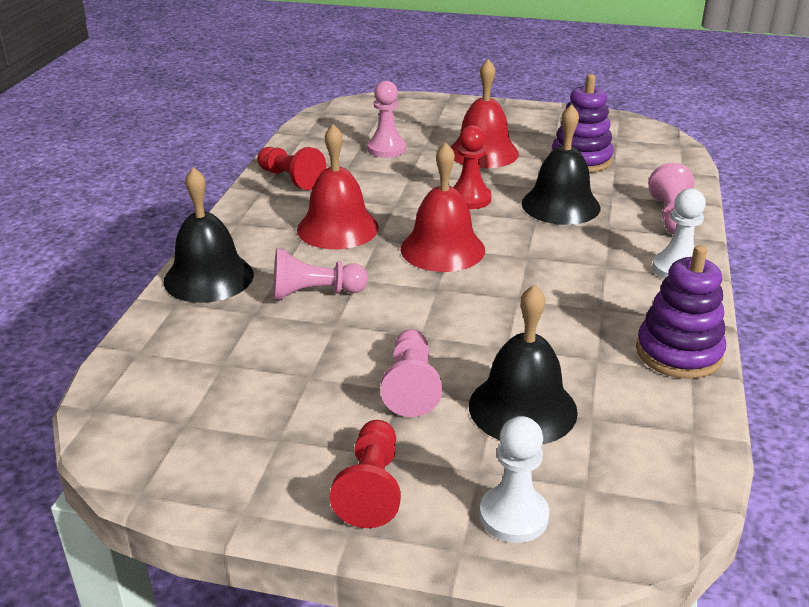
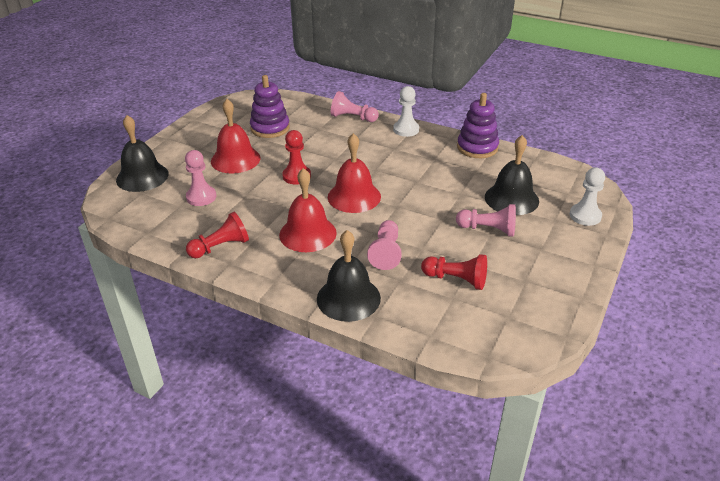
camera: 75 degrees left, 5 degrees up
(371, 488) = (565, 253): red pawn -> red pawn (456, 279)
(560, 205) = (322, 147): black bell -> black bell (142, 177)

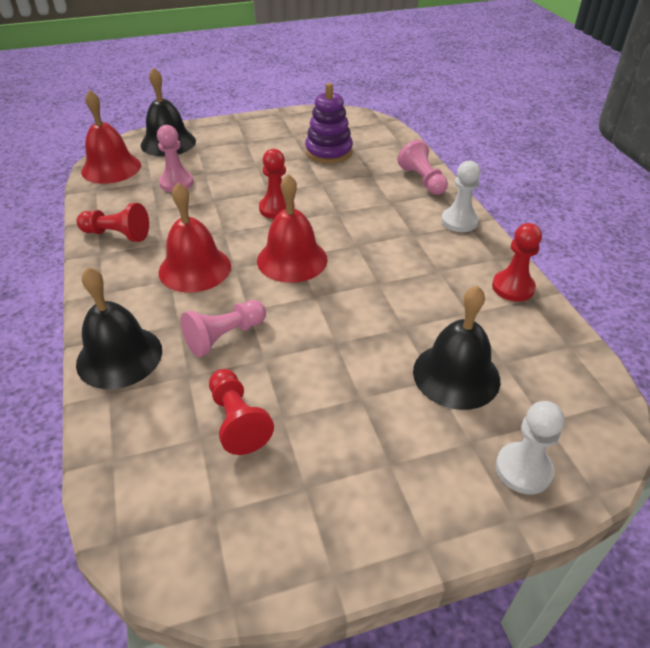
camera: 45 degrees right, 5 degrees up
(235, 159) = (254, 165): red bell -> red bell (111, 168)
(477, 147) = (513, 287): purple stacking toy -> red pawn
(488, 229) = (366, 391): pink pawn -> none

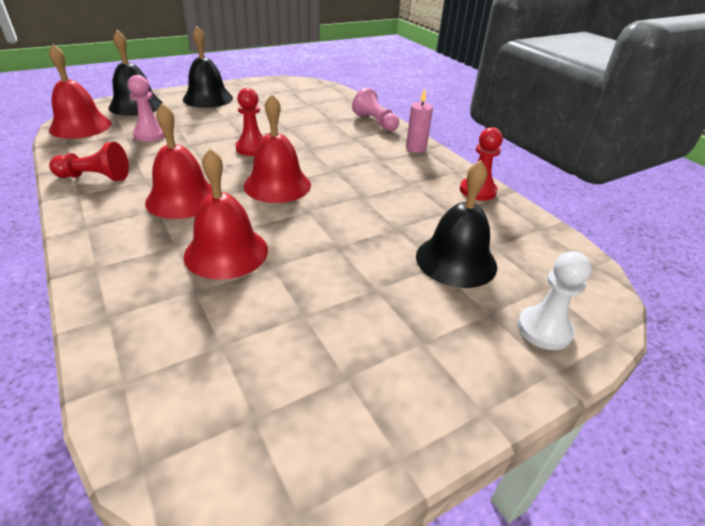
camera: 15 degrees left, 5 degrees down
(119, 356) = (114, 281): black bell -> black bell (208, 98)
(224, 337) = (226, 252): pink pawn -> red bell
(237, 420) = (257, 324): red pawn -> none
(328, 152) = (288, 107): purple stacking toy -> none
(459, 221) = (416, 148): white pawn -> pink candle

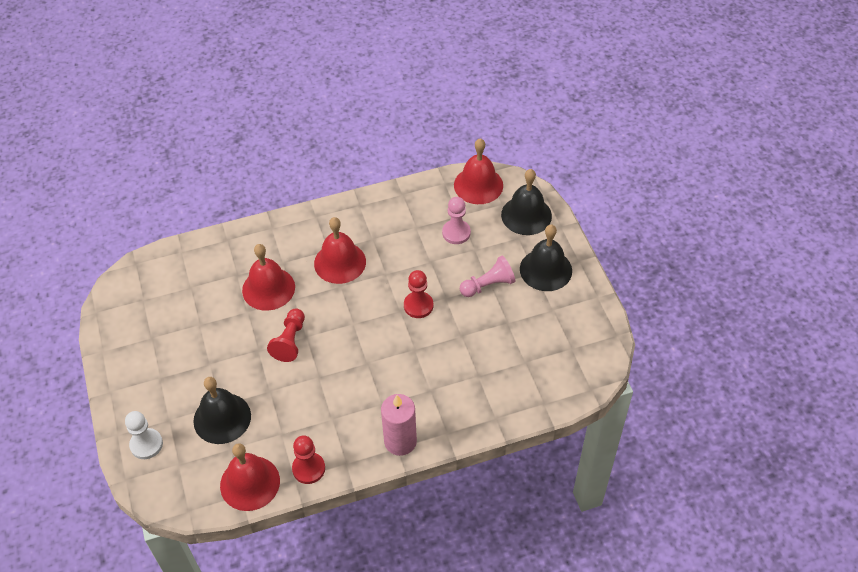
camera: 105 degrees right, 15 degrees up
(95, 177) = (382, 210): red pawn -> red pawn (290, 341)
(277, 185) = (348, 320): red bell -> red bell (250, 483)
(375, 122) = (469, 418): pink pawn -> pink pawn (488, 285)
(416, 148) = (400, 441): pink candle -> pink candle, size x1.53

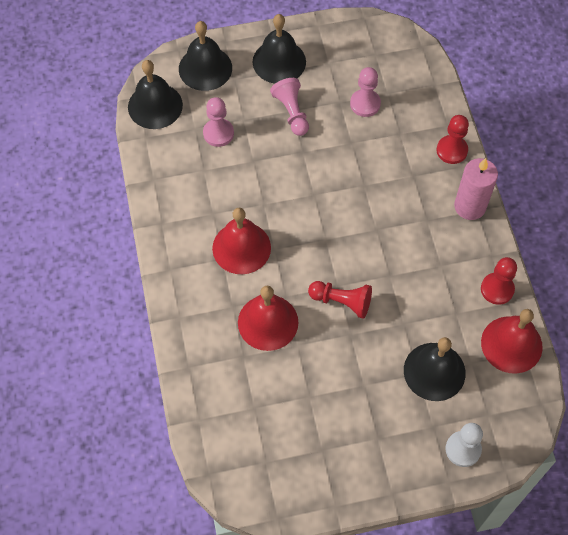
camera: 85 degrees left, 10 degrees up
(418, 305) = (310, 177): red pawn -> red pawn (452, 150)
(478, 185) = (155, 106): red bell -> black bell
(509, 343) = (365, 104): none -> pink pawn

